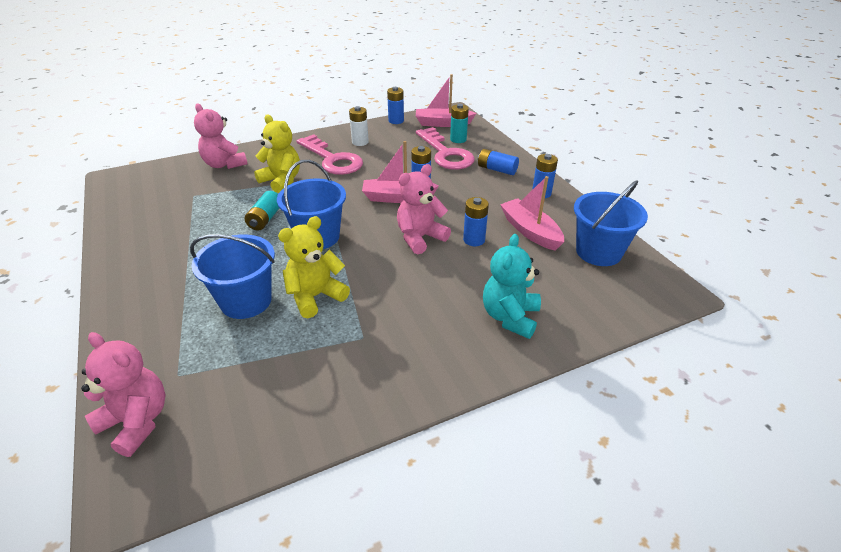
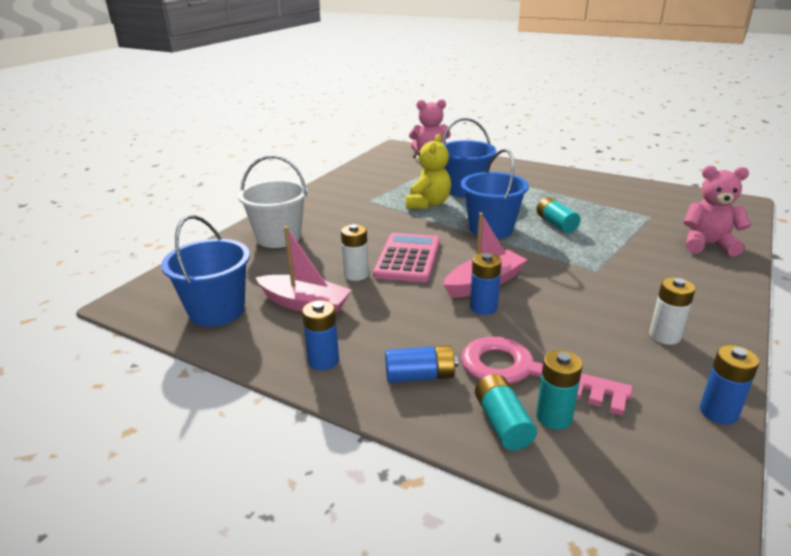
camera: 145 degrees right, 10 degrees down
(281, 181) = (620, 253): yellow teddy bear -> none
(332, 159) = (634, 295): pink key -> none
(420, 238) = (408, 258): pink teddy bear -> pink calculator
(443, 123) = (642, 452): pink boat -> none
(474, 240) = (356, 275): blue battery -> white battery
(481, 145) = (502, 423): none -> turquoise battery
(510, 317) = (279, 237): turquoise teddy bear -> white bucket

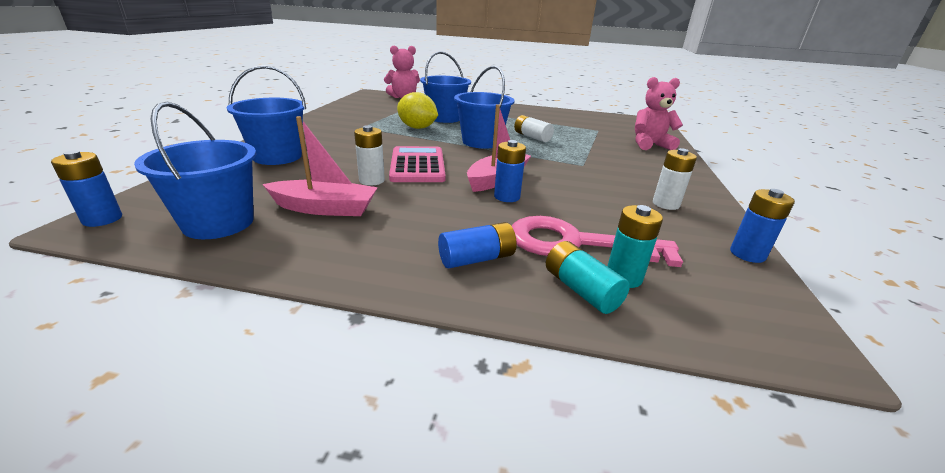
camera: 20 degrees left, 0 degrees up
(279, 237) = (277, 156): white bucket -> blue bucket
(323, 360) = (365, 257): blue battery -> blue battery (102, 219)
(428, 204) = (417, 128): yellow teddy bear -> yellow lemon
(556, 224) = (532, 137): turquoise battery -> white battery

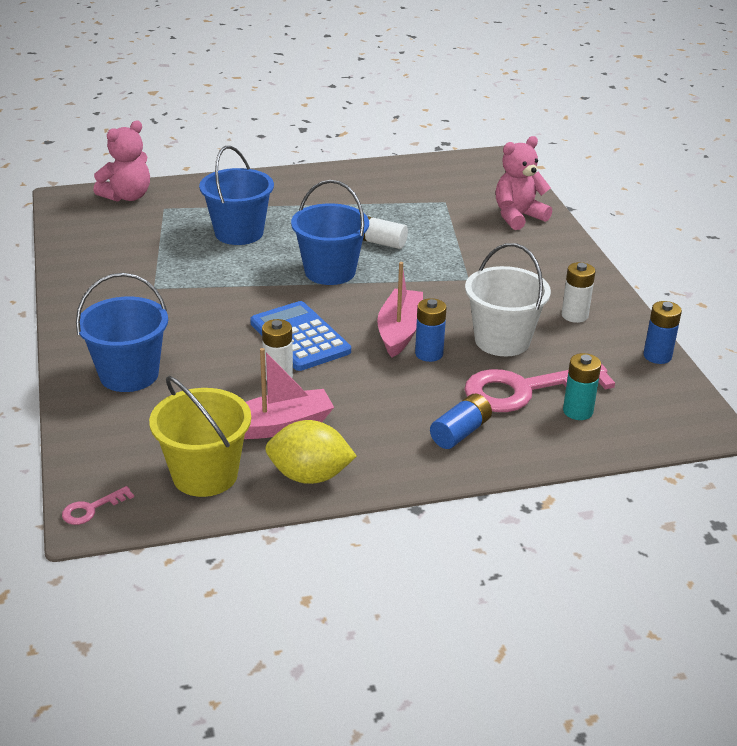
camera: 25 degrees left, 5 degrees up
(102, 219) = (91, 509): blue battery -> pink key
(218, 223) = (205, 475): blue bucket -> yellow bucket
(417, 128) = (226, 266): yellow lemon -> yellow lemon (309, 476)
(417, 165) = (300, 337): pink calculator -> blue calculator
(581, 290) = (554, 433): turquoise battery -> none
(582, 204) = (502, 340): none -> white bucket

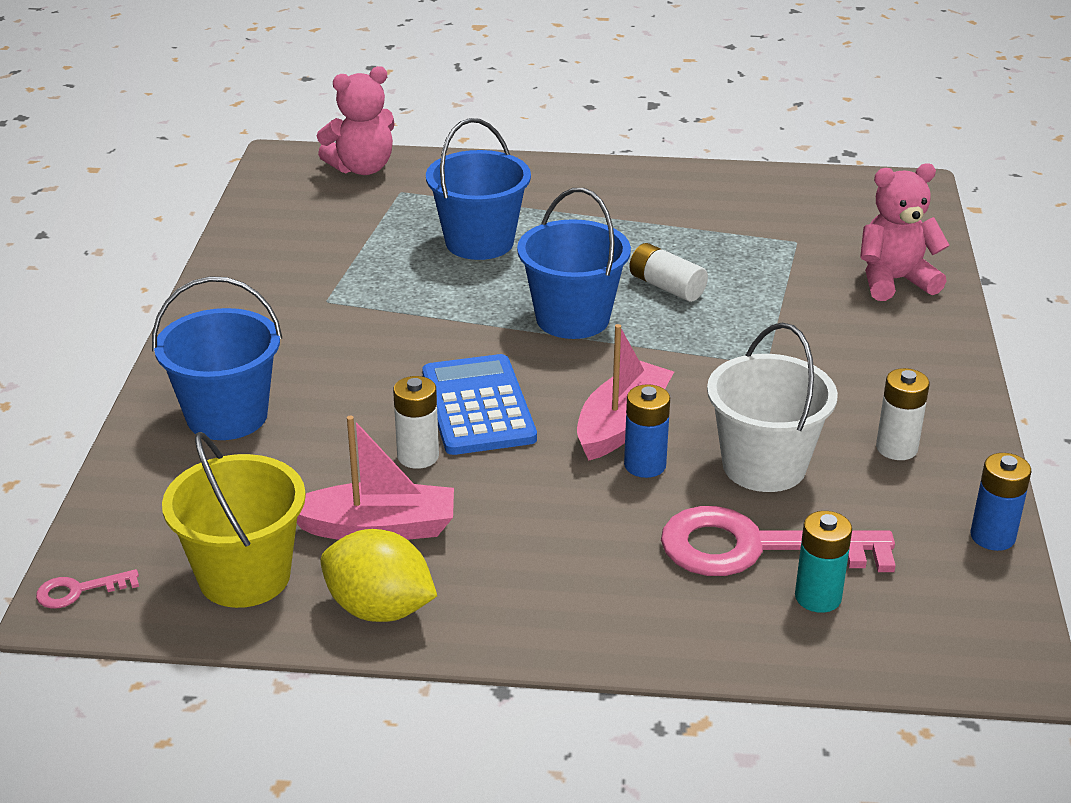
camera: 20 degrees right, 0 degrees up
(460, 432) = (625, 592): blue battery -> none

